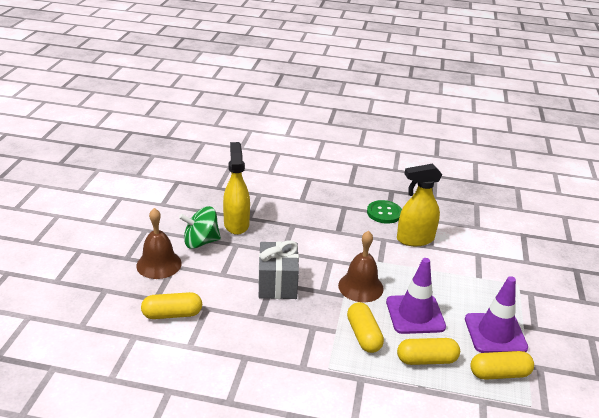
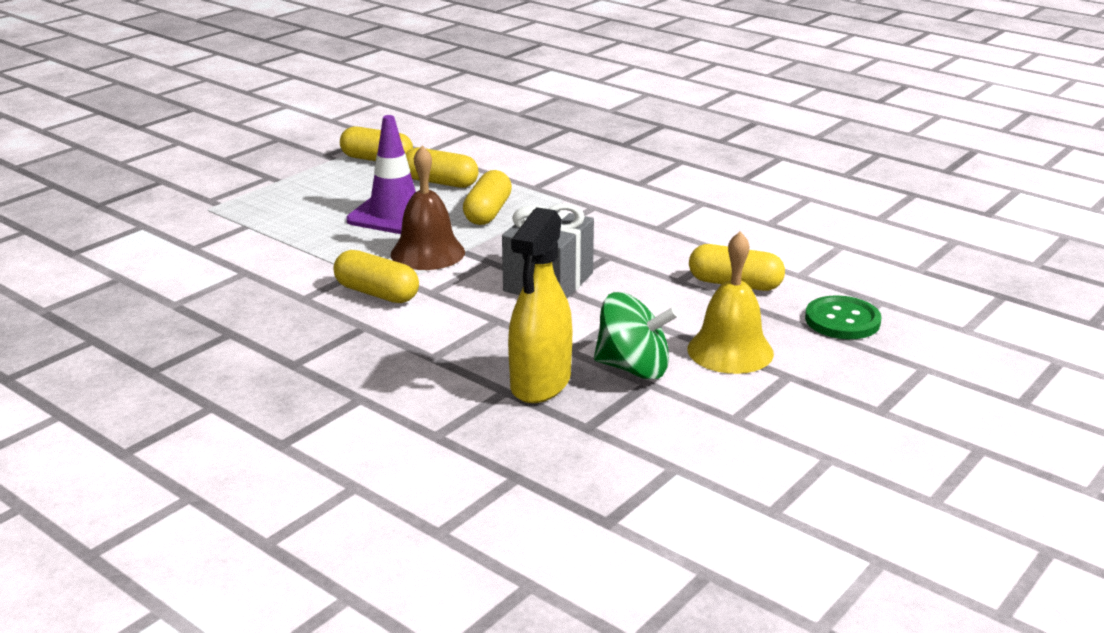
camera: 150 degrees left, 5 degrees down
(159, 264) = (730, 351): brown bell -> yellow bell
(354, 251) = (377, 293): none -> yellow capsule
(384, 213) = (236, 334): green button -> green button (842, 320)
(415, 239) = (253, 285): yellow spray bottle -> none
(495, 333) = (325, 182): purple traffic cone -> none

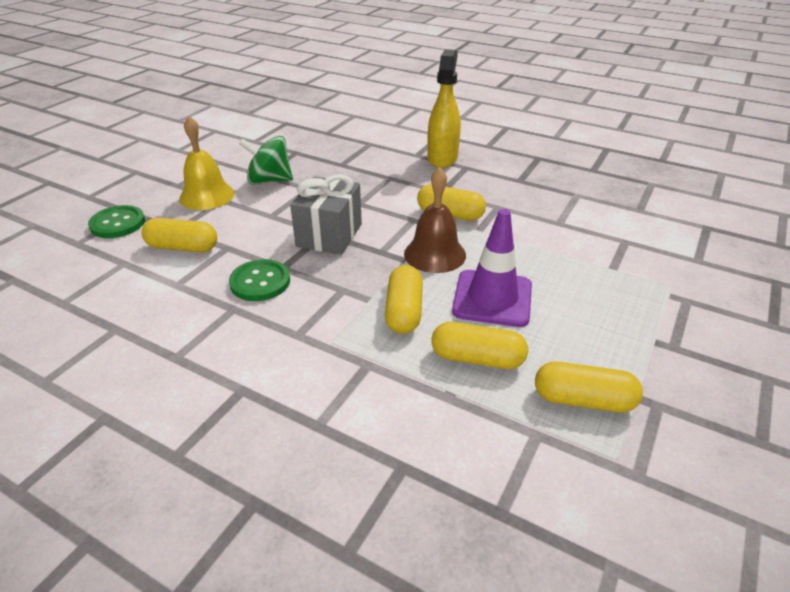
camera: 170 degrees right, 10 degrees up
(540, 383) = (323, 168): yellow spray bottle -> yellow spray bottle (442, 158)
(632, 244) = (260, 282): none -> green button

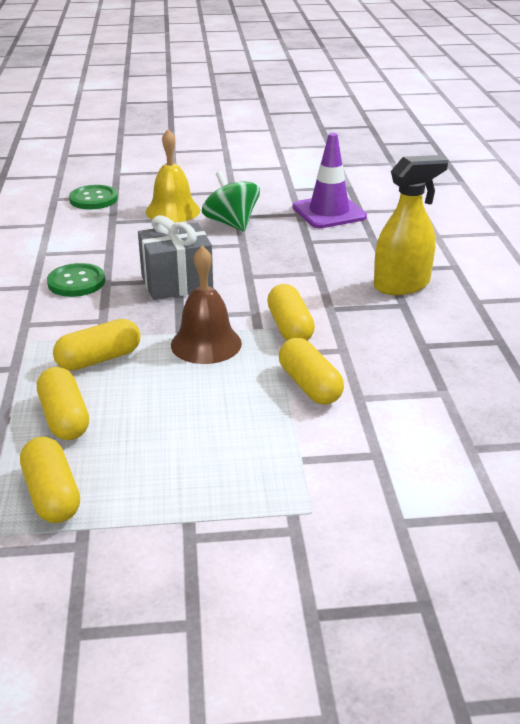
camera: 55 degrees right, 5 degrees down
(183, 247) = (89, 234): yellow capsule -> yellow capsule (309, 385)
(492, 298) = (164, 398): purple traffic cone -> purple traffic cone (329, 212)

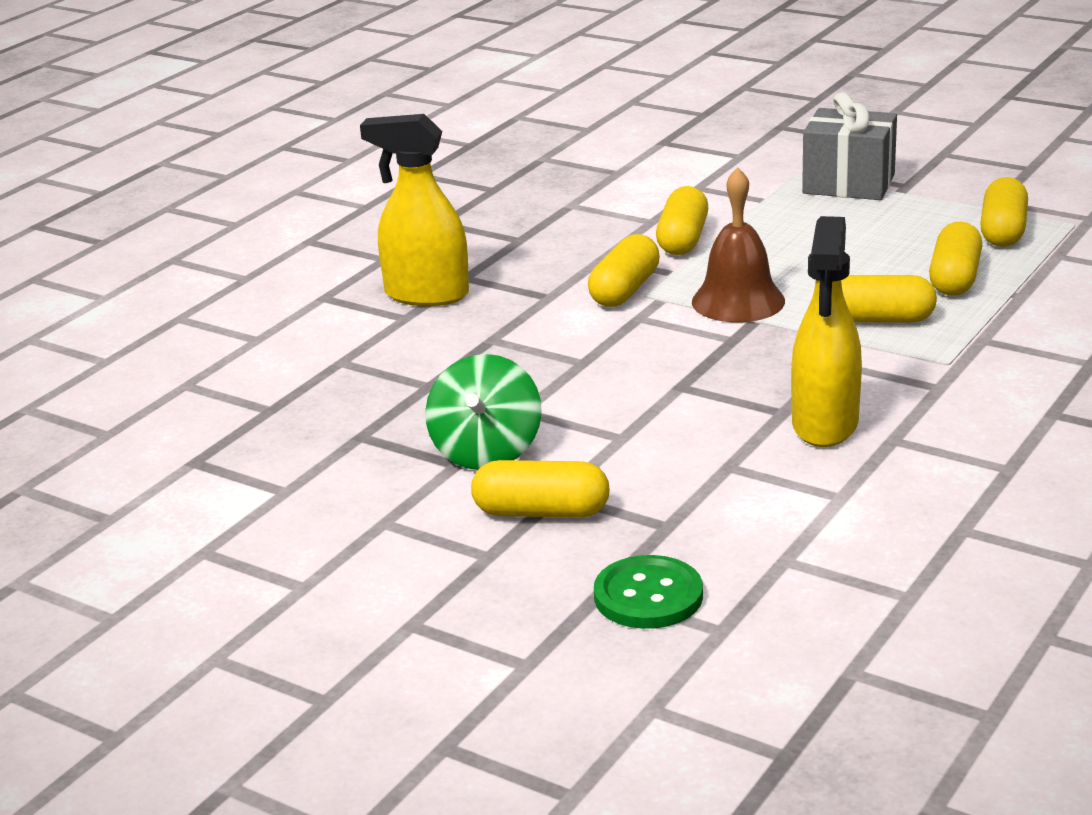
camera: 140 degrees left, 5 degrees down
(76, 282) = (825, 425): green button -> yellow spray bottle
(173, 211) = (541, 512): yellow bell -> yellow capsule
(177, 283) = (688, 380): grey gift -> grey gift (848, 184)
(329, 212) = (316, 422): purple traffic cone -> none

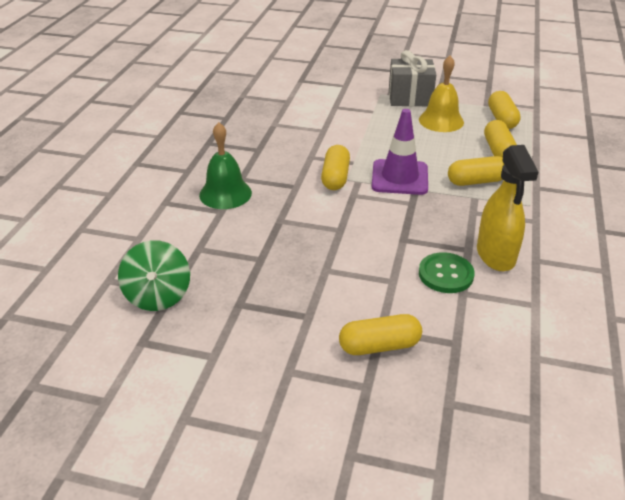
camera: 20 degrees left, 10 degrees up
(426, 295) = (225, 194): yellow spray bottle -> green bell
(486, 452) = (321, 304): green spinning top -> green spinning top (158, 296)
(648, 596) = (478, 401): green button -> green button (445, 274)
(682, 239) = (347, 141): yellow capsule -> none
(738, 301) = (399, 177): brown bell -> purple traffic cone
(881, 224) = (441, 121): none -> yellow bell

